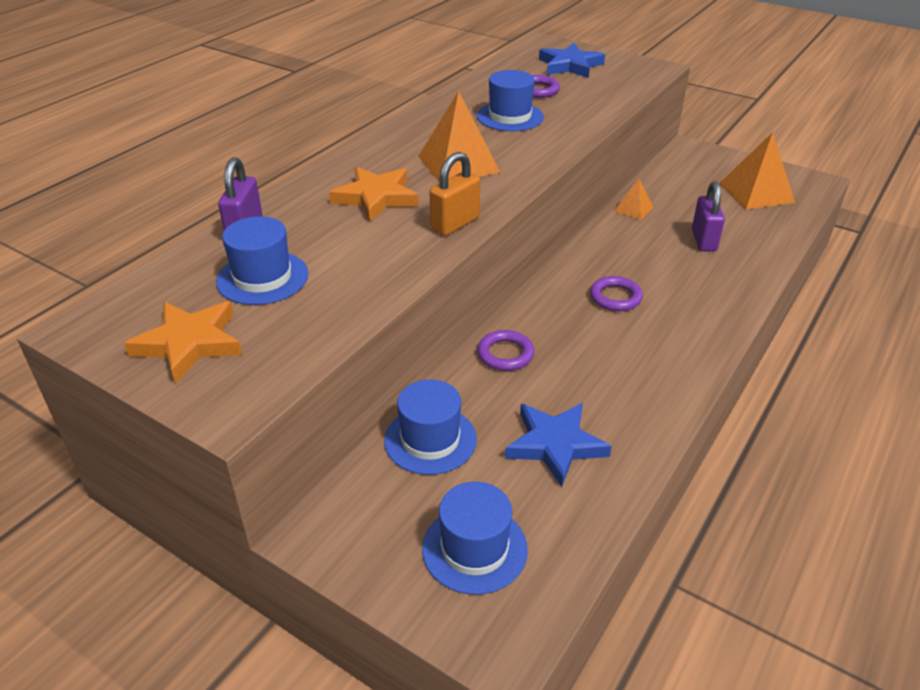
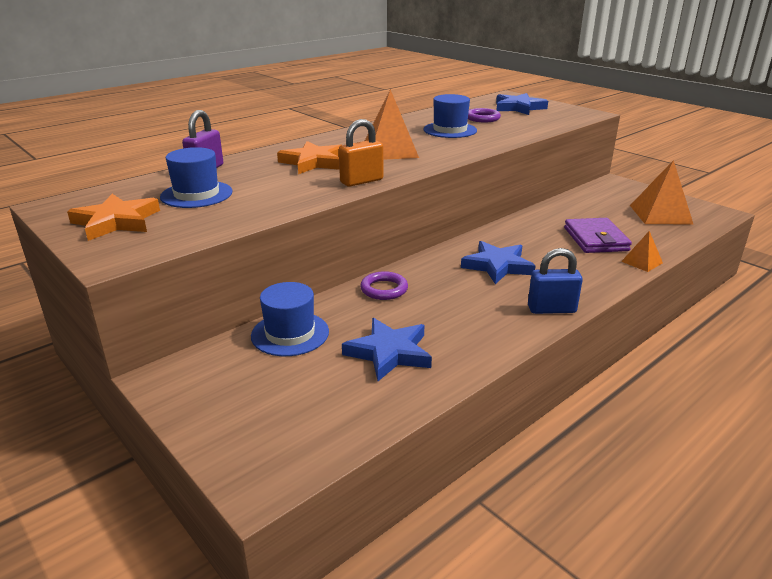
camera: 15 degrees right, 10 degrees down
(474, 548) = (279, 410): blue hat -> none
(615, 297) = (497, 266): purple ring -> blue star
(633, 209) = (545, 214): orange pyramid -> orange pyramid (642, 262)
(698, 350) = (551, 309): none -> blue padlock
(703, 240) = (595, 239): purple padlock -> purple wallet

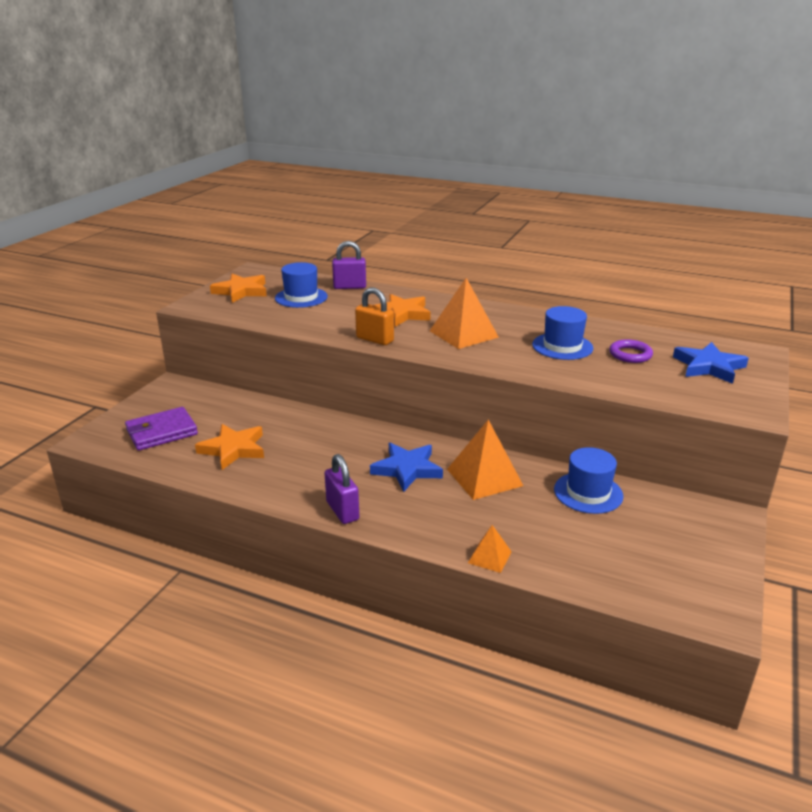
camera: 65 degrees right, 0 degrees up
(290, 333) = (239, 407): blue hat -> blue hat (588, 493)
(384, 289) = (324, 426): purple ring -> none
(389, 353) = (233, 449): blue star -> orange star
(551, 309) = (342, 511): blue padlock -> purple padlock
(595, 239) = (523, 519): purple wallet -> purple wallet (162, 432)
(660, 214) = (653, 562): orange pyramid -> orange pyramid (484, 477)

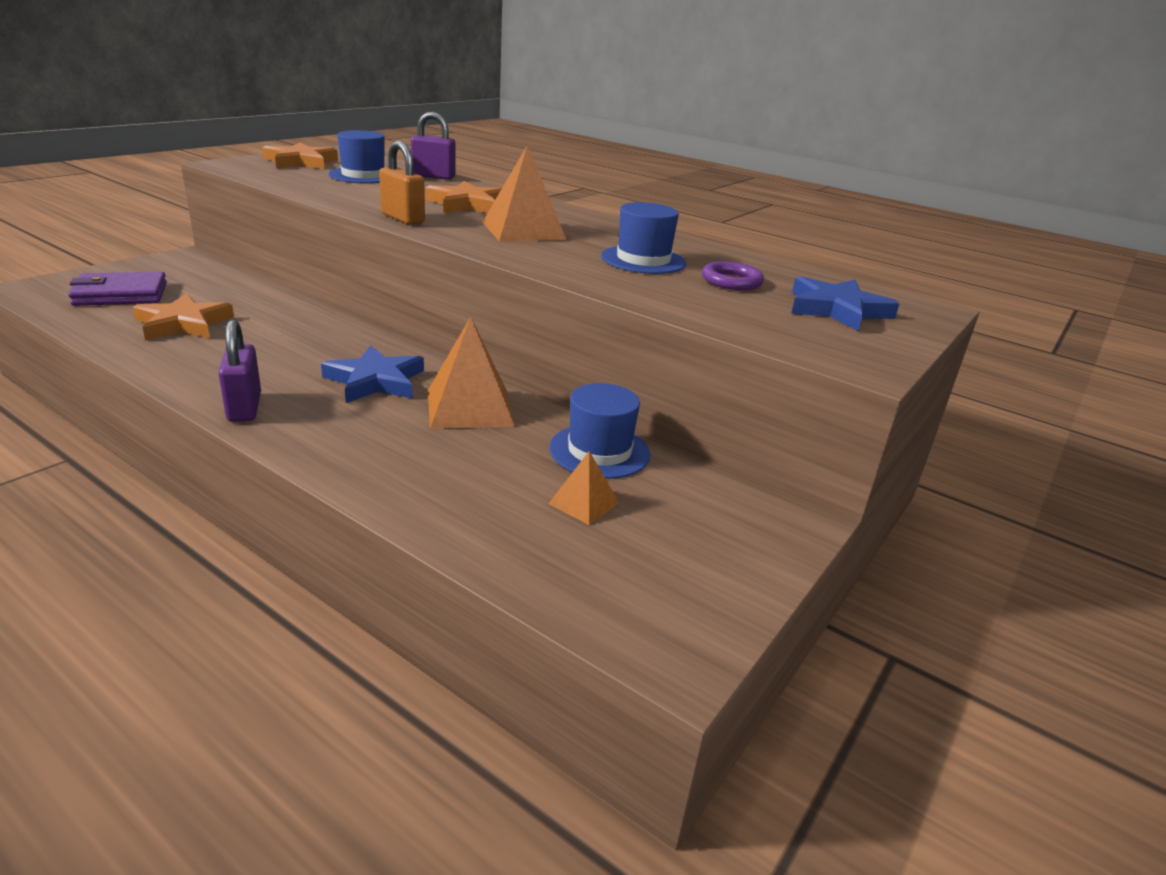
camera: 10 degrees right, 0 degrees up
(489, 557) = (388, 498): orange pyramid -> orange pyramid (584, 503)

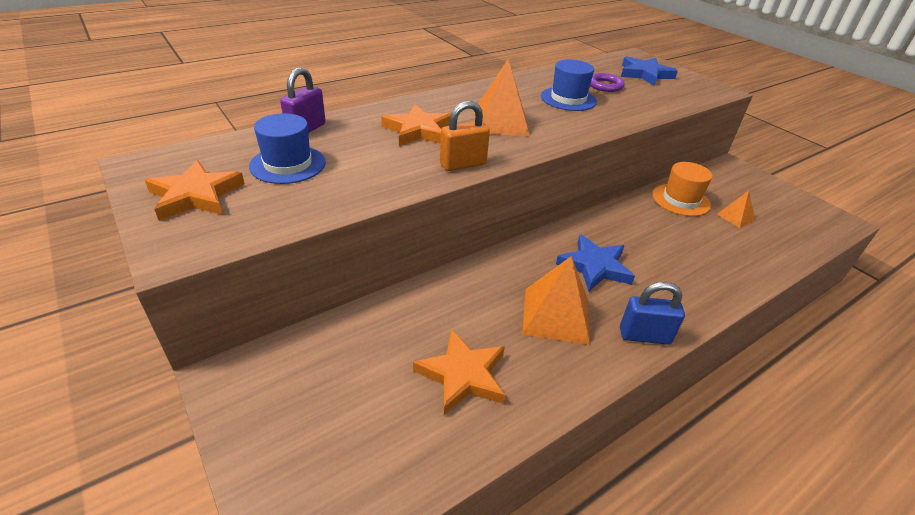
camera: 70 degrees left, 10 degrees up
(121, 294) = (355, 435): purple wallet -> none
(244, 408) = (644, 336): purple padlock -> blue padlock
(470, 407) = (633, 233): orange pyramid -> orange pyramid (556, 315)
(599, 451) = (680, 200): blue hat -> orange hat

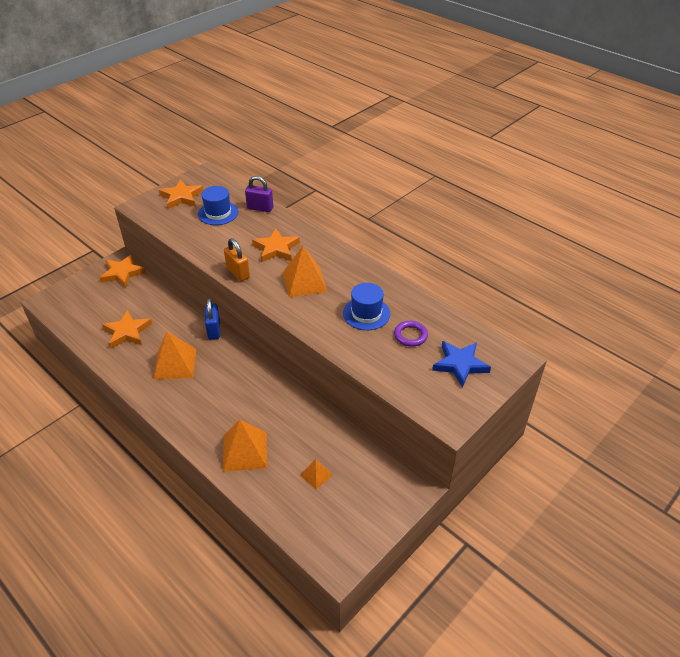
camera: 80 degrees right, 5 degrees up
(272, 377) = (122, 273): none -> orange star
(594, 266) = (225, 380): blue star -> none
(644, 336) = (162, 404): blue padlock -> blue padlock (214, 330)
(680, 200) = (331, 437): orange hat -> none
(716, 263) = (244, 451): none -> orange pyramid

